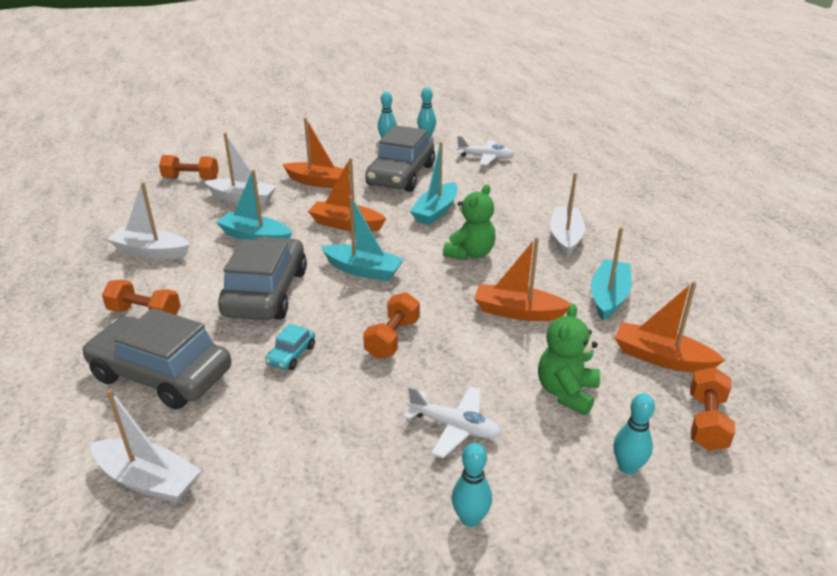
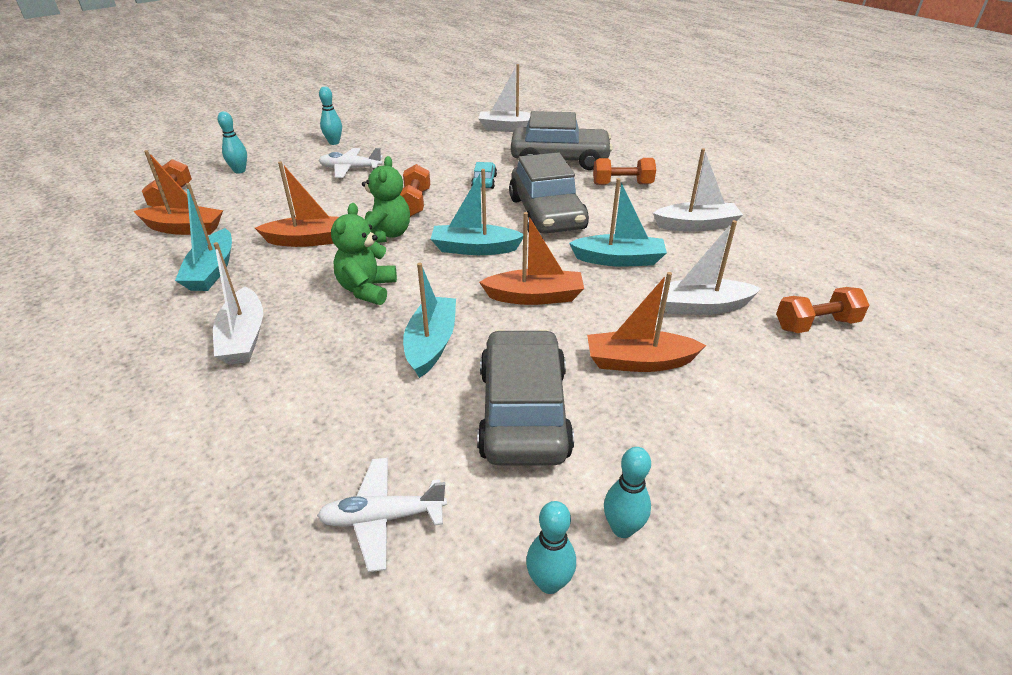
camera: 160 degrees right, 5 degrees up
(566, 392) = (272, 196): green teddy bear -> green teddy bear (386, 235)

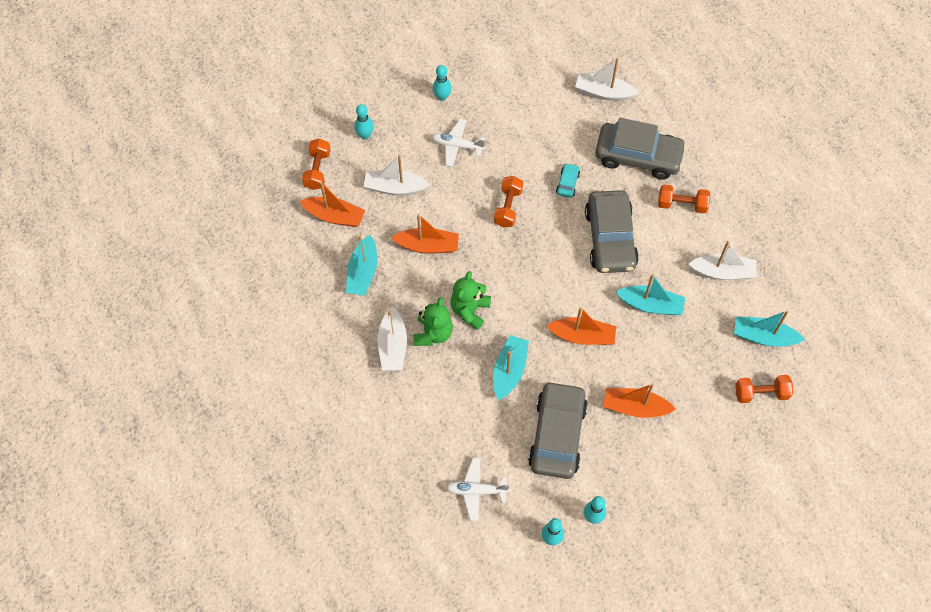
camera: 10 degrees right, 25 degrees up
(386, 235) = (485, 248): green teddy bear -> green teddy bear (433, 333)
(475, 248) = (548, 275): turquoise boat -> turquoise boat (763, 337)
(701, 306) = (692, 364): white boat -> white boat (395, 187)

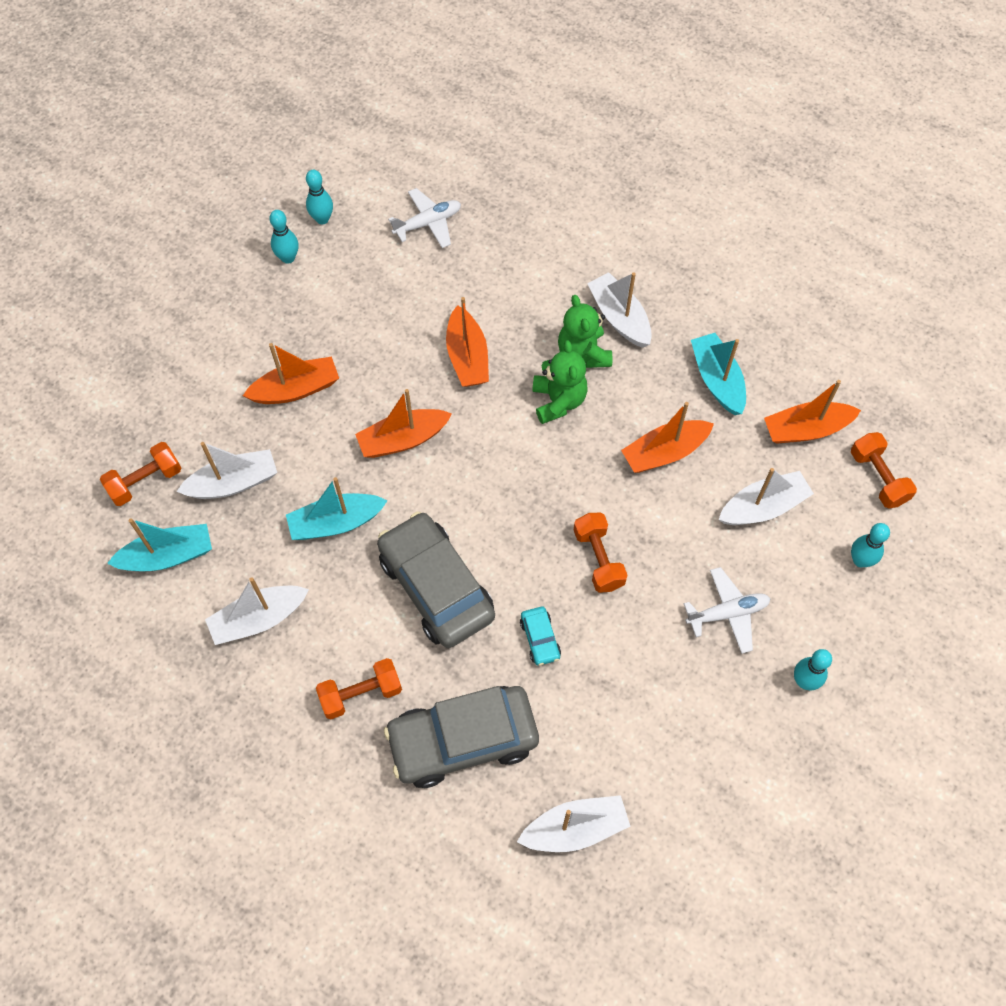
camera: 150 degrees right, 0 degrees up
(509, 371) = (467, 357): turquoise boat -> orange boat
(557, 435) = (372, 317): grey car -> none
(704, 363) = (233, 483): none -> white boat

